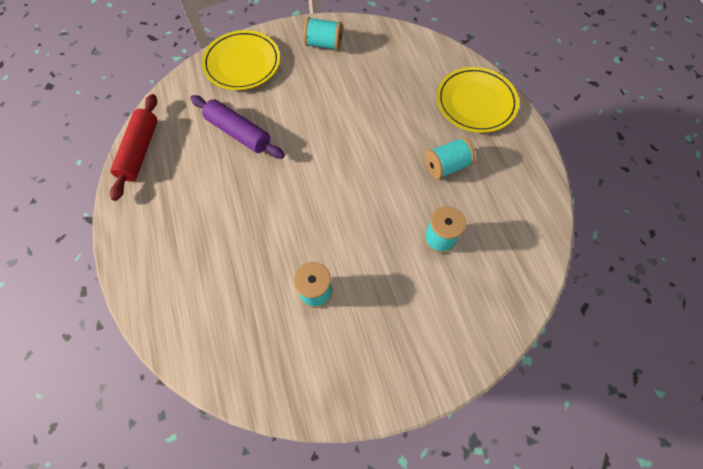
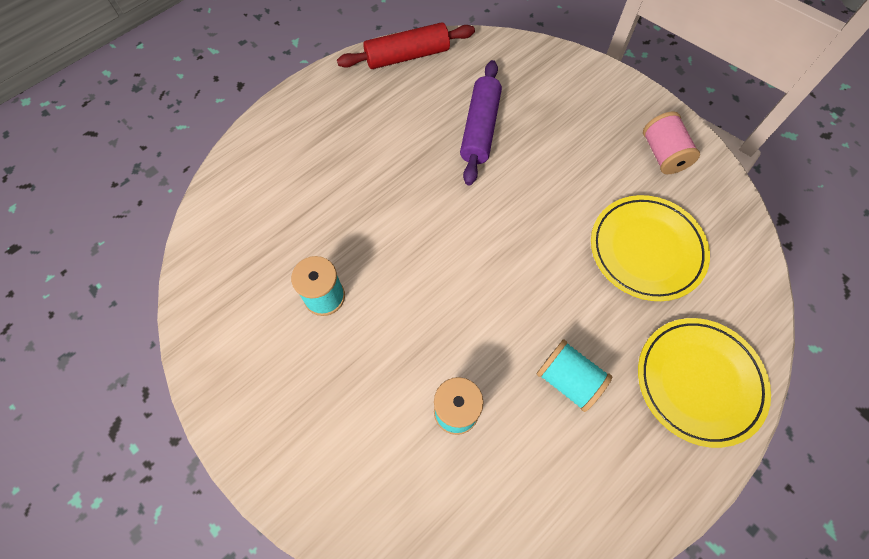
camera: 65 degrees right, 0 degrees up
(242, 63) = (574, 86): yellow plate -> yellow plate (646, 250)
(324, 44) = (663, 154): turquoise spool -> pink spool

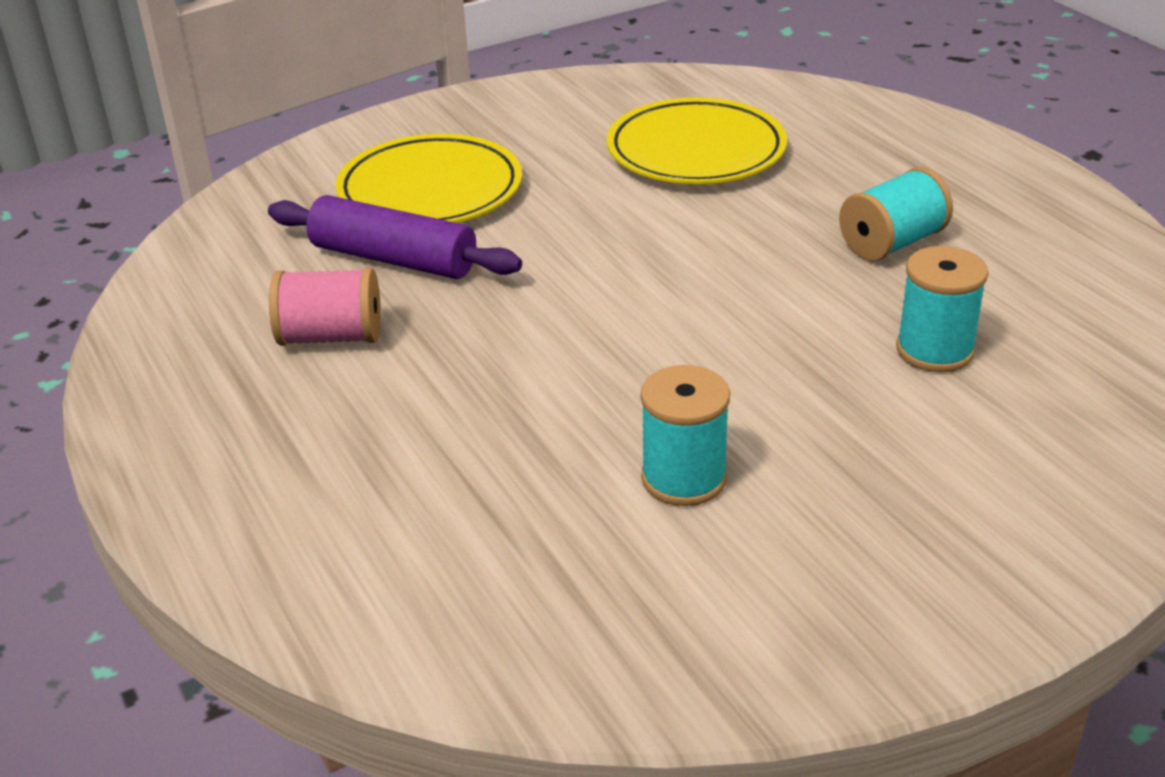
camera: 75 degrees left, 30 degrees down
(407, 56) = (161, 319): red rolling pin -> none
(663, 154) = (539, 112): pink spool -> pink spool (331, 337)
(699, 382) = (907, 148): yellow plate -> yellow plate (430, 190)

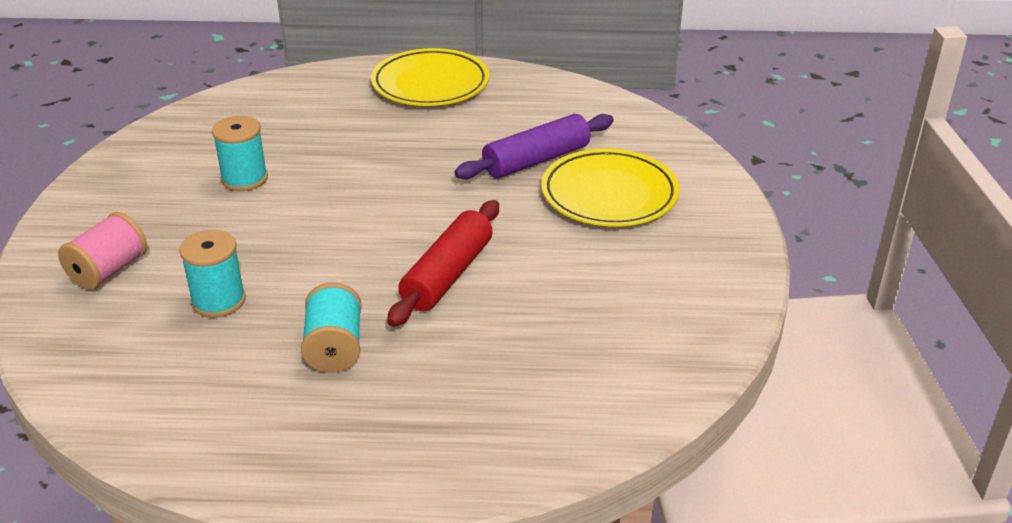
camera: 120 degrees right, 0 degrees up
(331, 337) = (478, 125): pink spool -> pink spool (108, 271)
(696, 151) = (555, 322): yellow plate -> yellow plate (430, 84)
(697, 229) = (447, 275): none -> red rolling pin

